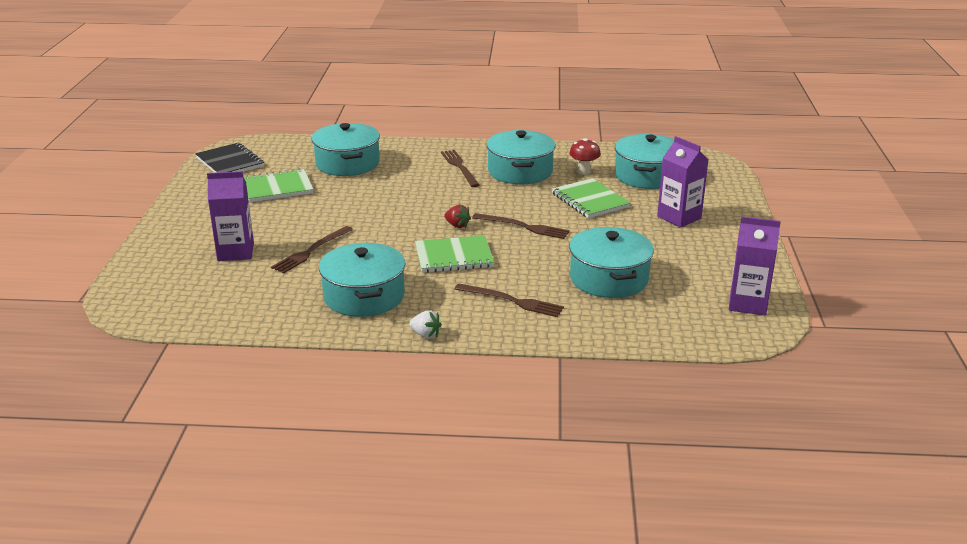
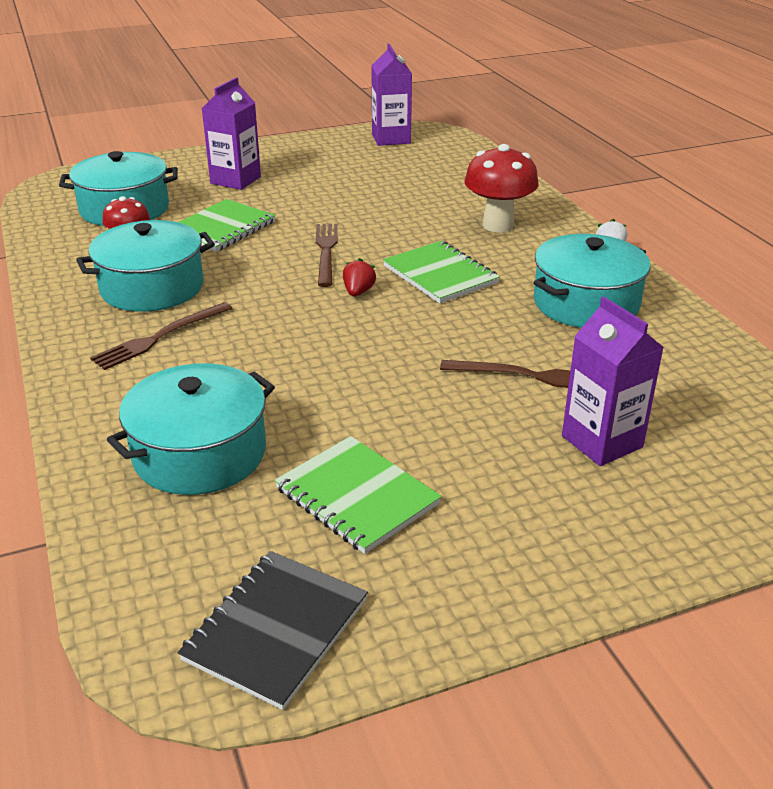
camera: 115 degrees left, 5 degrees up
(512, 301) = (498, 225): brown fork -> red mushroom
(609, 278) = (404, 192): turquoise pot -> none

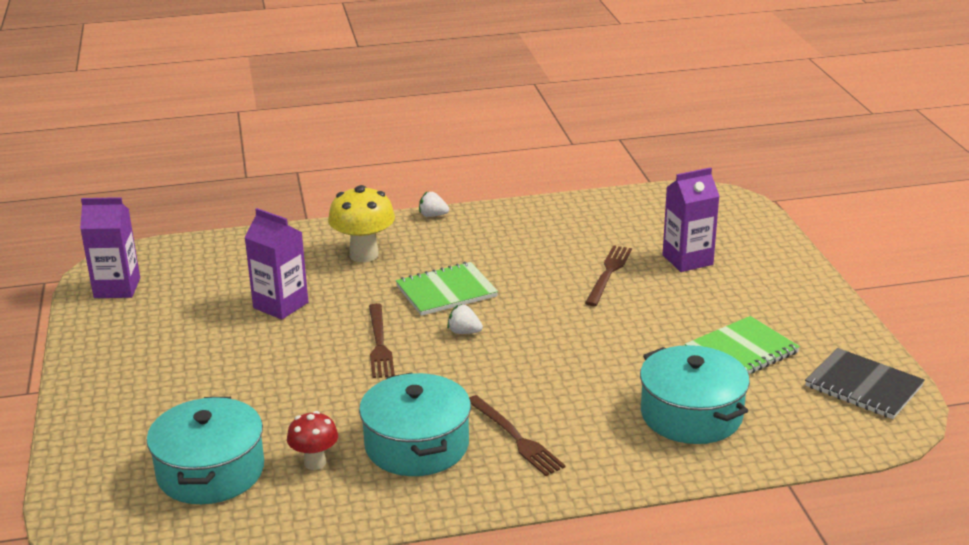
camera: 80 degrees left, 5 degrees down
(221, 228) = (298, 403): green notebook -> none
(235, 180) = (172, 392): purple carton -> purple carton (280, 305)
(326, 252) = (379, 344): brown fork -> brown fork turned 105 degrees counterclockwise
(358, 292) = (464, 332): red strawberry -> white strawberry
(498, 225) = (364, 255): red mushroom -> yellow mushroom
(586, 303) = (513, 238): turquoise pot -> none

